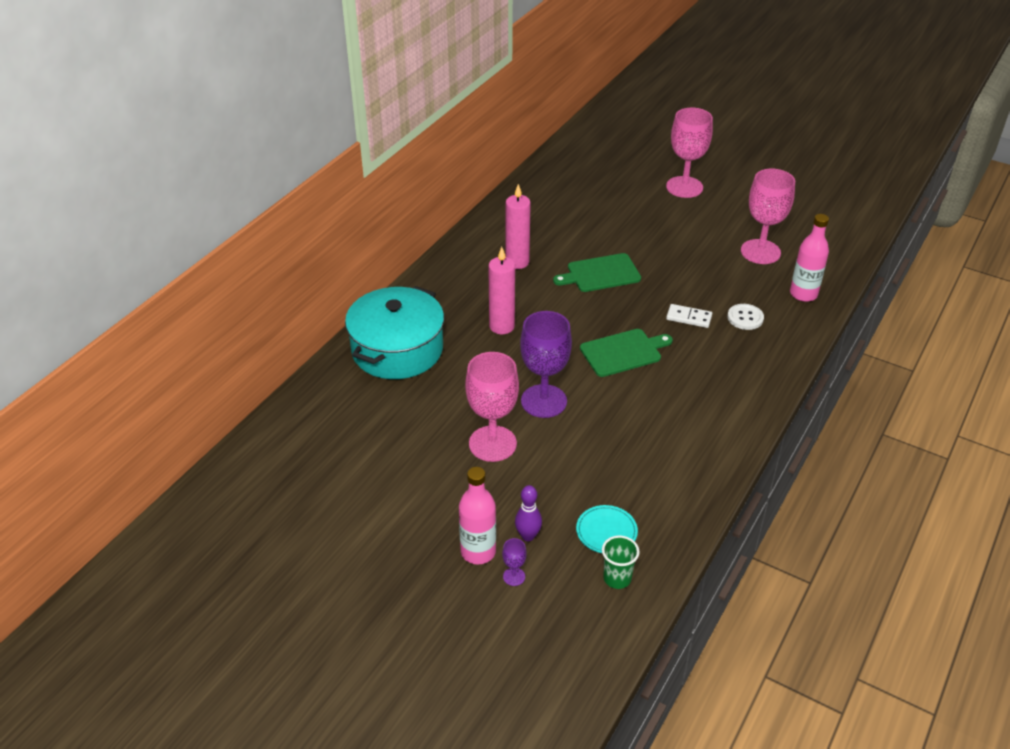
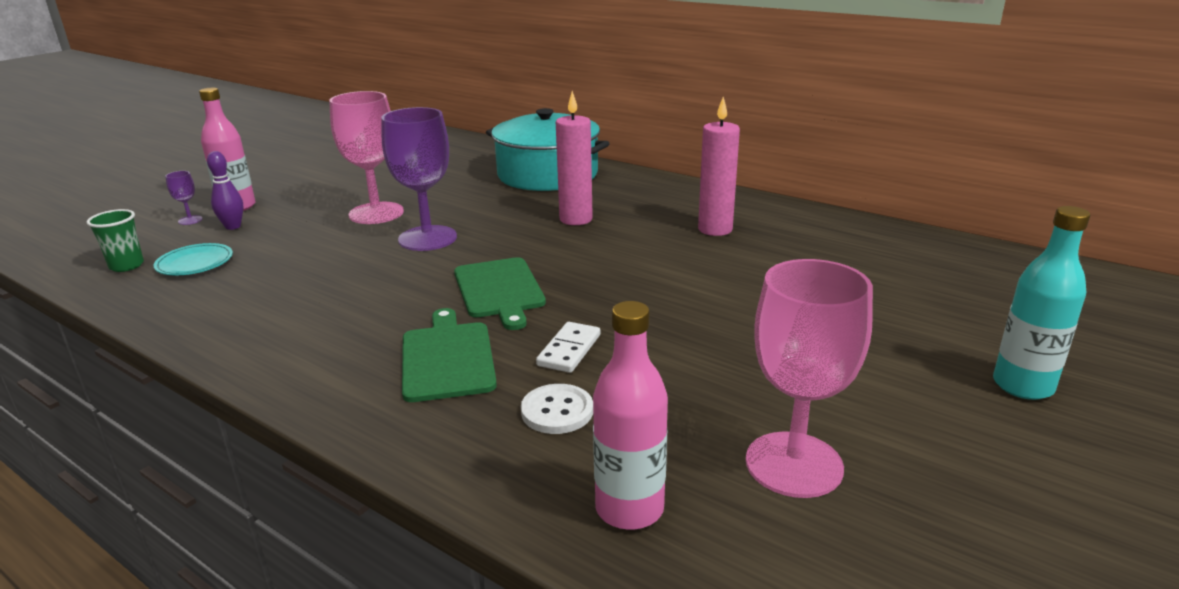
camera: 95 degrees right, 15 degrees down
(600, 274) = (692, 283): green cutting board -> green cutting board (447, 358)
(684, 187) = (1022, 386): pink goblet -> turquoise bottle

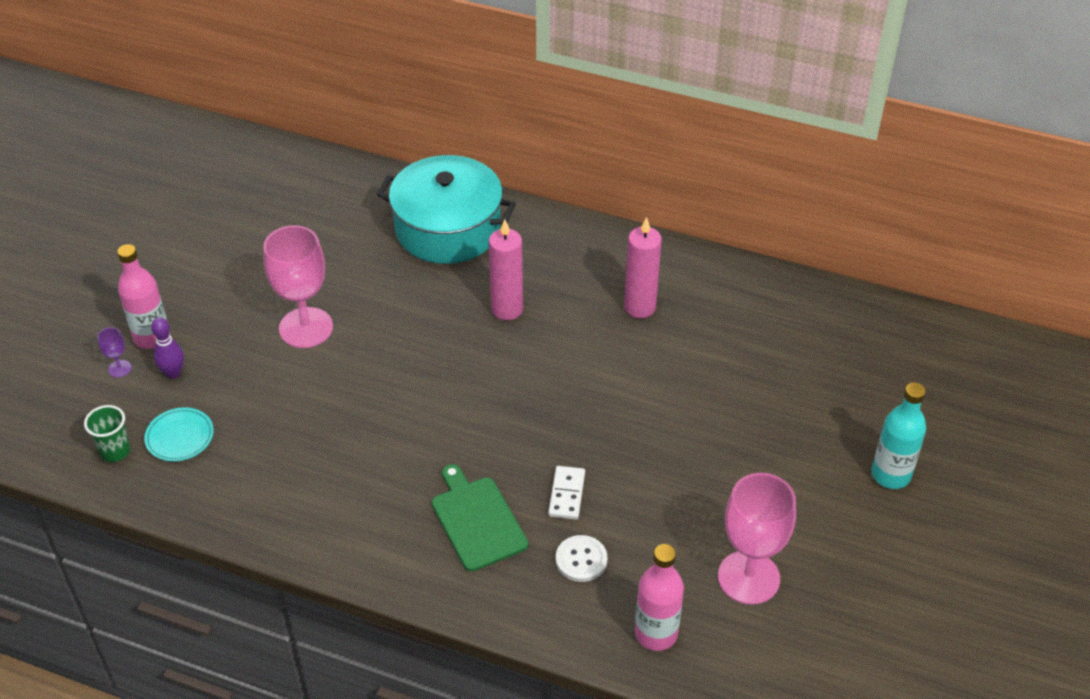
camera: 15 degrees left, 20 degrees up
(427, 238) = (379, 363): purple goblet -> none
(499, 290) = (481, 429): green cutting board -> none

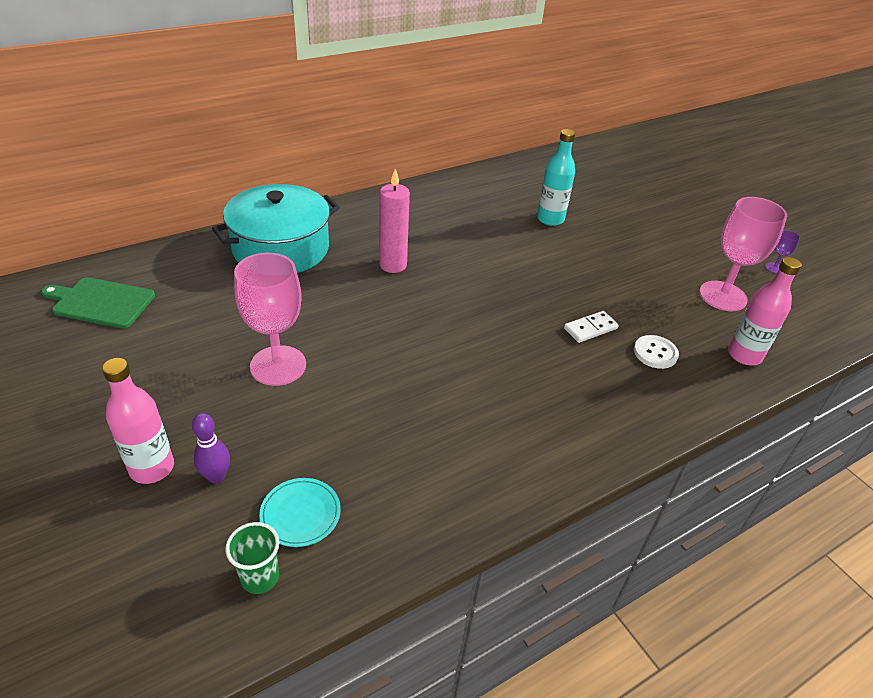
camera: 55 degrees left, 5 degrees down
(119, 368) = (157, 514): purple goblet -> purple goblet (774, 268)
(477, 520) = (576, 381): green cutting board -> green cutting board (101, 302)
(566, 494) = (590, 329): white domino -> white domino turned 75 degrees counterclockwise
(640, 307) = (460, 218): pink candle -> none
(890, 475) = (682, 213): turquoise bottle -> turquoise bottle (550, 219)

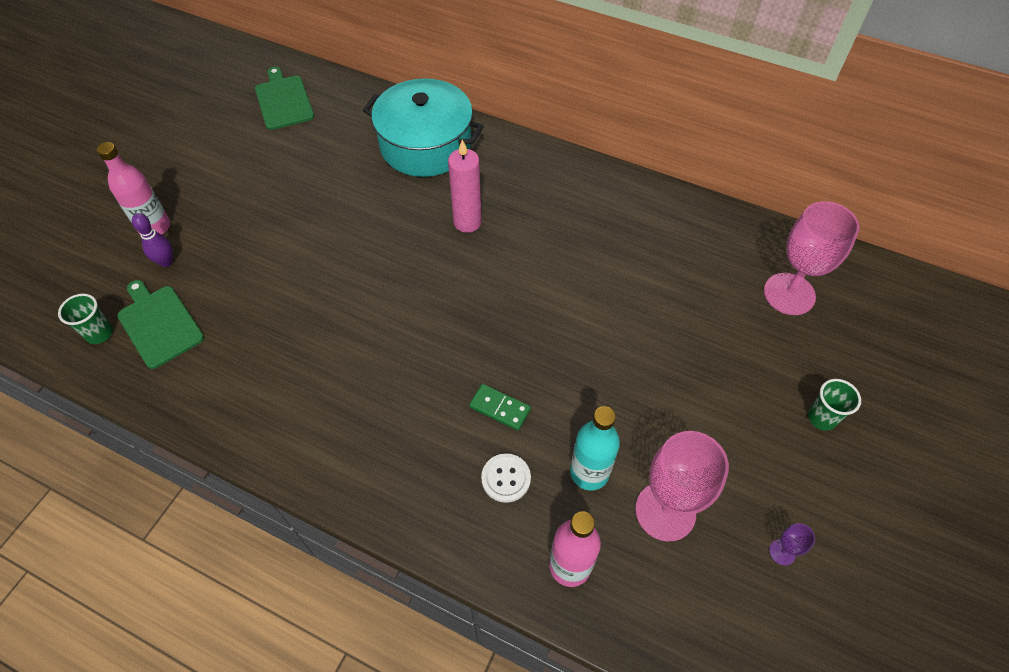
camera: 60 degrees right, 15 degrees up
(278, 365) = (289, 227): pink goblet -> pink goblet (789, 294)
(300, 514) = (159, 324): turquoise plate -> green cutting board
(550, 219) = (659, 296): turquoise bottle -> turquoise bottle (589, 472)
(590, 329) = (500, 408): white domino -> green domino
(689, 211) = (821, 418): none -> green cup

